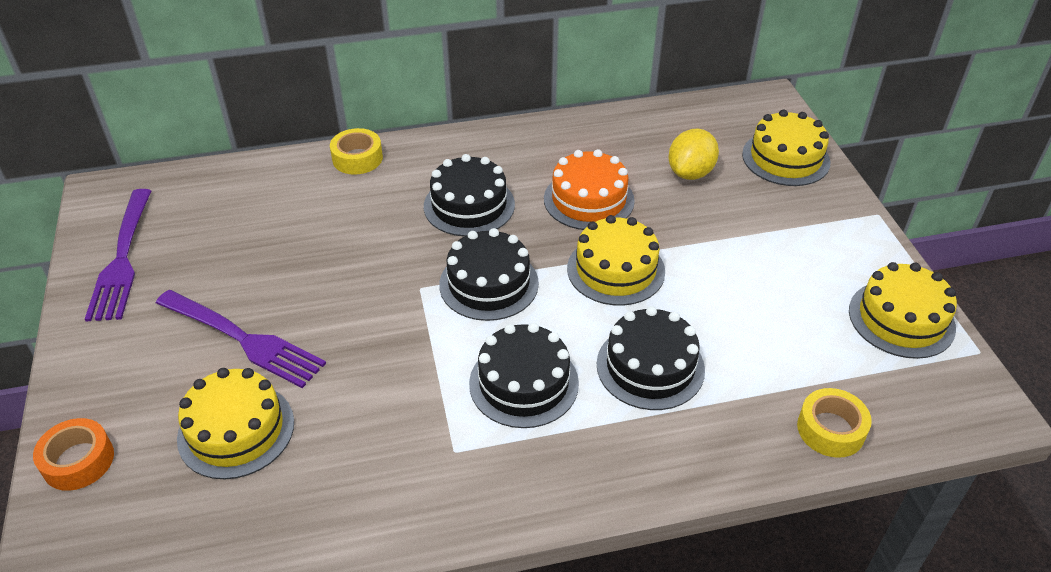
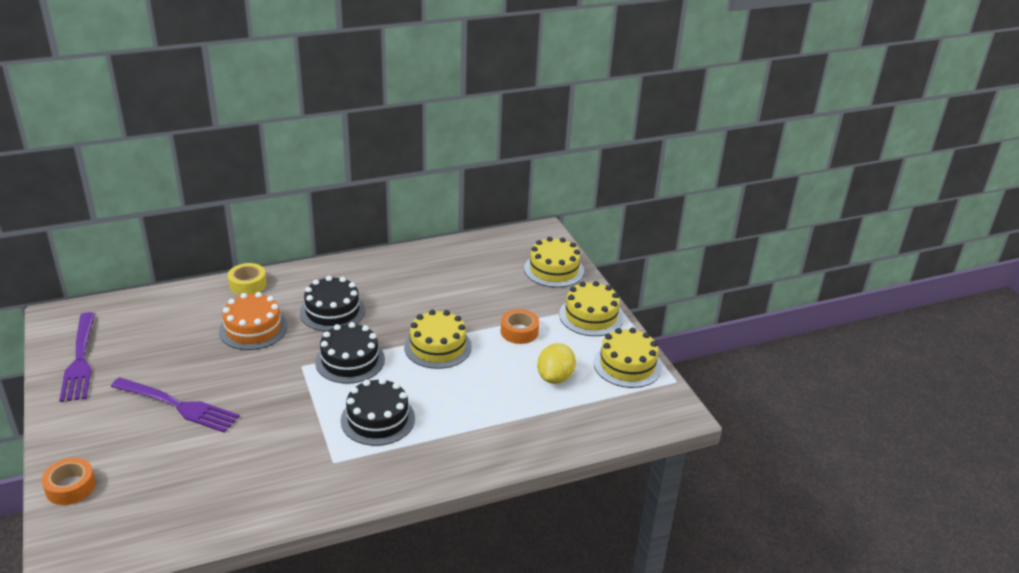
camera: 10 degrees left, 10 degrees down
(236, 430) = (181, 461): yellow cake -> yellow cake (591, 316)
(589, 200) = (417, 303): orange cake -> orange cake (253, 328)
(650, 366) = (462, 404): black cake -> none
(690, 173) = (488, 282): yellow lemon -> yellow lemon (555, 377)
(735, 253) = (519, 332): none -> orange tape
(830, 429) = (579, 432): yellow tape -> none

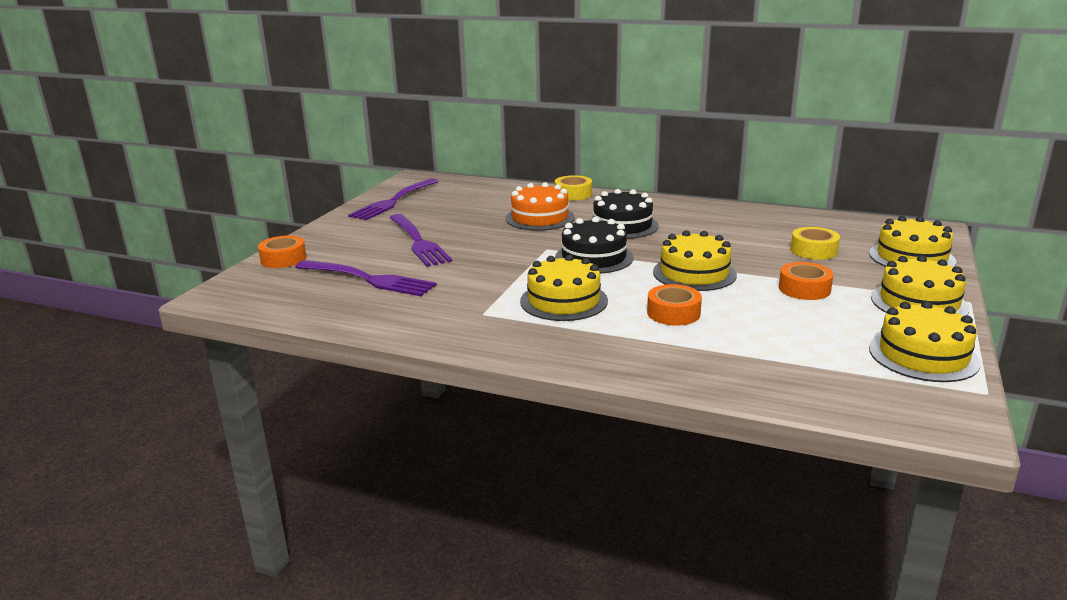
camera: 45 degrees right, 10 degrees down
(190, 472) = (367, 279): none -> purple fork
(378, 419) = (564, 301): black cake -> yellow cake
(462, 395) = (673, 313): none -> orange tape
(491, 286) = (814, 250): none -> yellow tape
(555, 377) = (804, 334): yellow lemon -> none

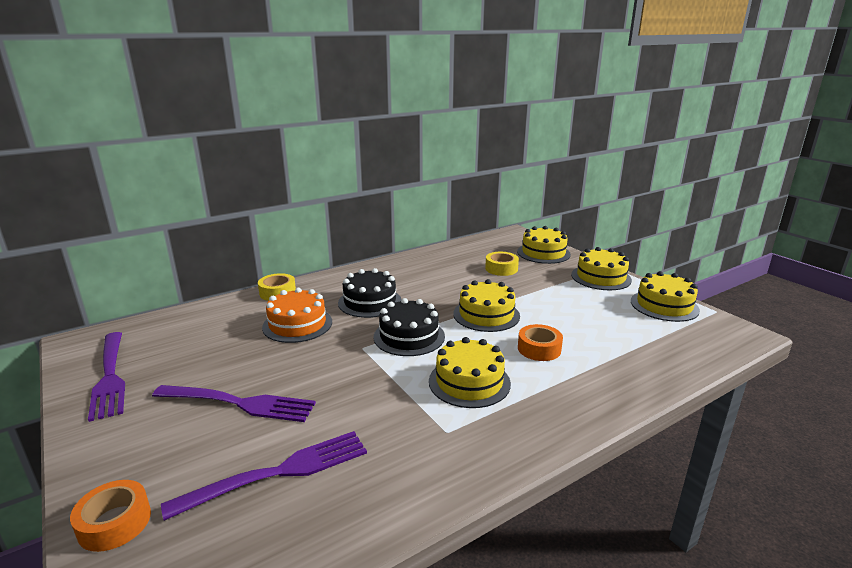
camera: 55 degrees left, 0 degrees up
(804, 289) = (550, 295): orange tape -> none

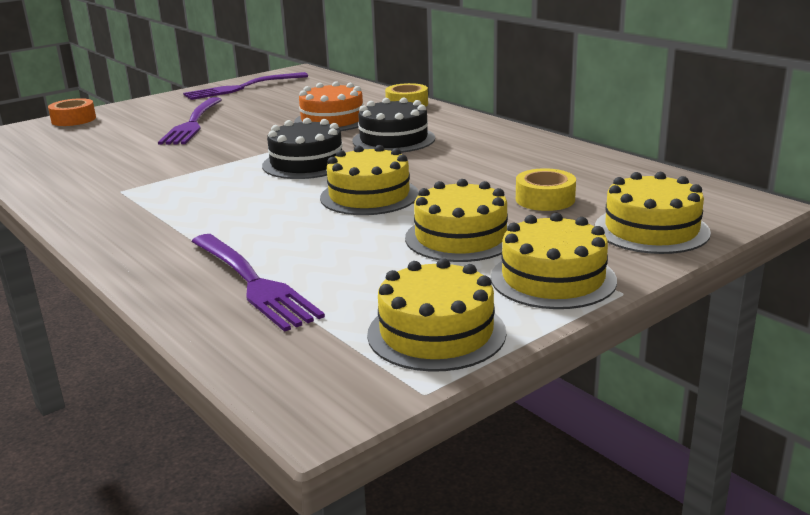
camera: 85 degrees right, 0 degrees up
(277, 473) = (96, 146): purple fork -> purple fork (252, 282)
(469, 382) = (203, 195): yellow cake -> yellow cake (460, 237)
(539, 349) = (272, 227): orange tape -> none

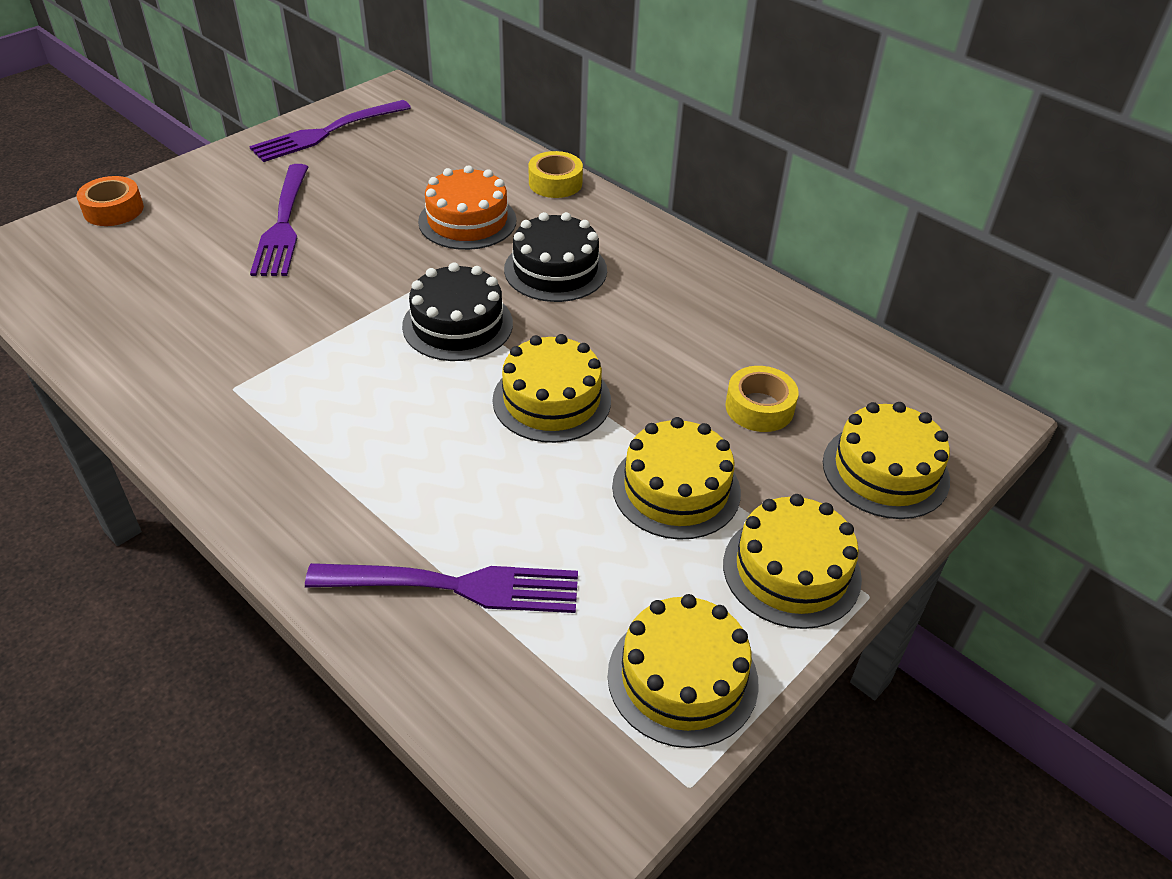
camera: 10 degrees left, 20 degrees up
(252, 282) = (453, 586): purple fork -> purple fork turned 45 degrees counterclockwise

